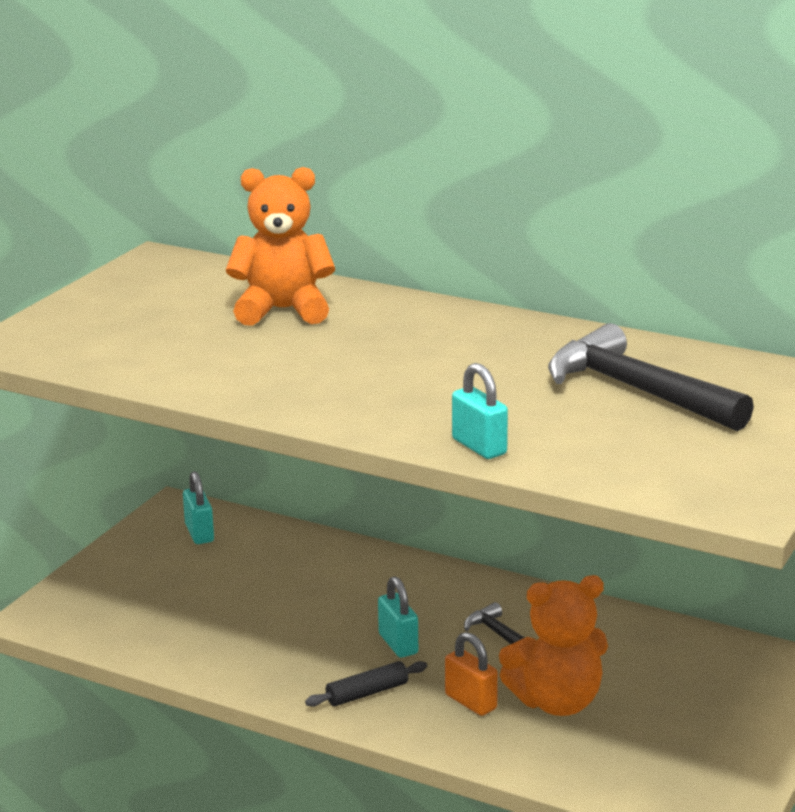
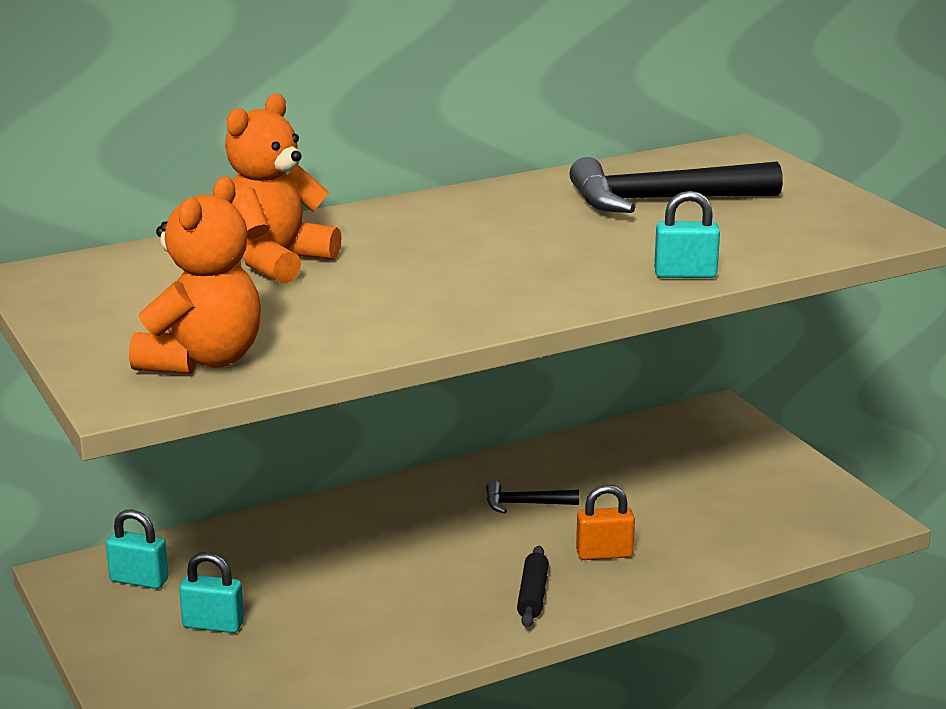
camera: 55 degrees left, 0 degrees up
(398, 644) = (476, 552): turquoise padlock -> turquoise padlock (213, 625)
(557, 702) = (649, 518): orange teddy bear -> orange teddy bear (203, 360)

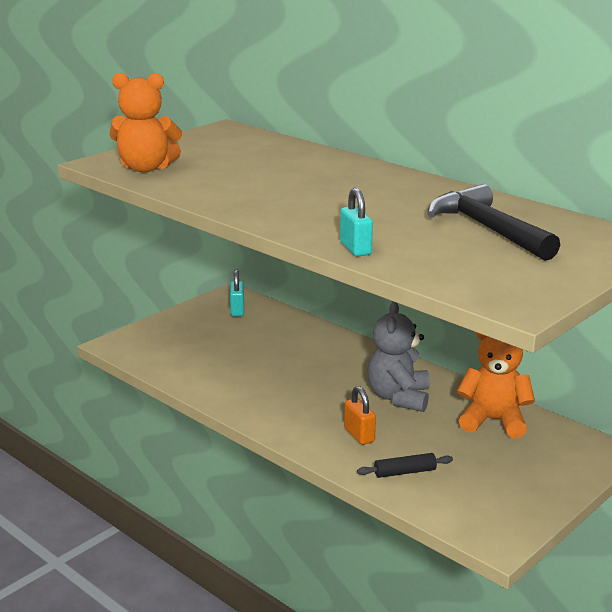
camera: 70 degrees right, 0 degrees up
(213, 625) = (208, 337): turquoise padlock -> none
(277, 262) = (282, 161): orange teddy bear -> orange teddy bear (493, 421)
(524, 504) = (398, 397): black hammer -> grey teddy bear
(532, 595) = (294, 419): black rolling pin -> black rolling pin (405, 472)

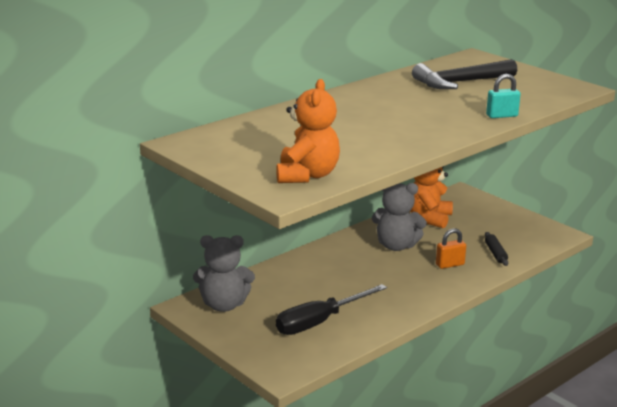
camera: 85 degrees left, 0 degrees up
(208, 357) = (319, 322): none -> black screwdriver
(237, 310) = (224, 305): turquoise padlock -> grey teddy bear

